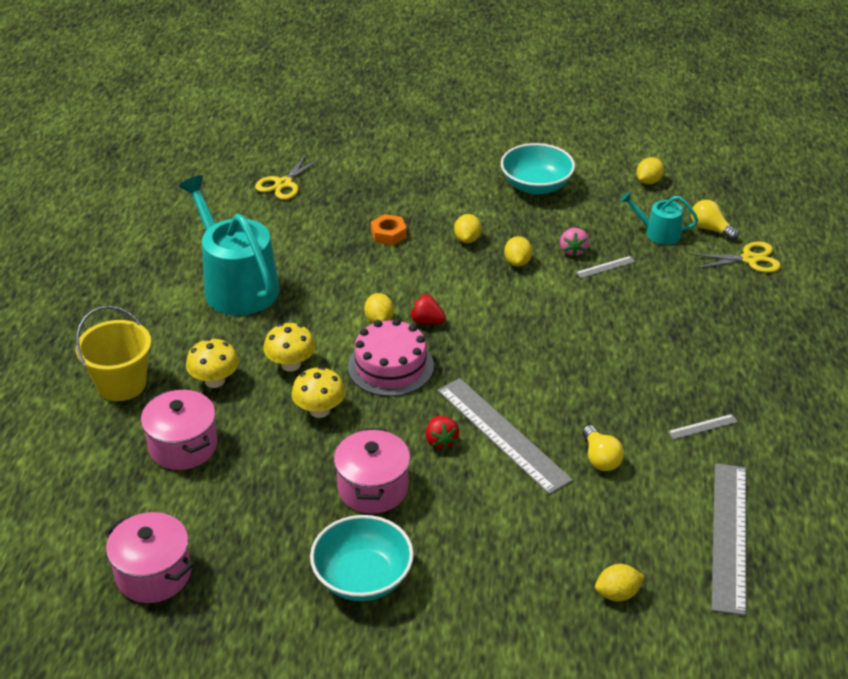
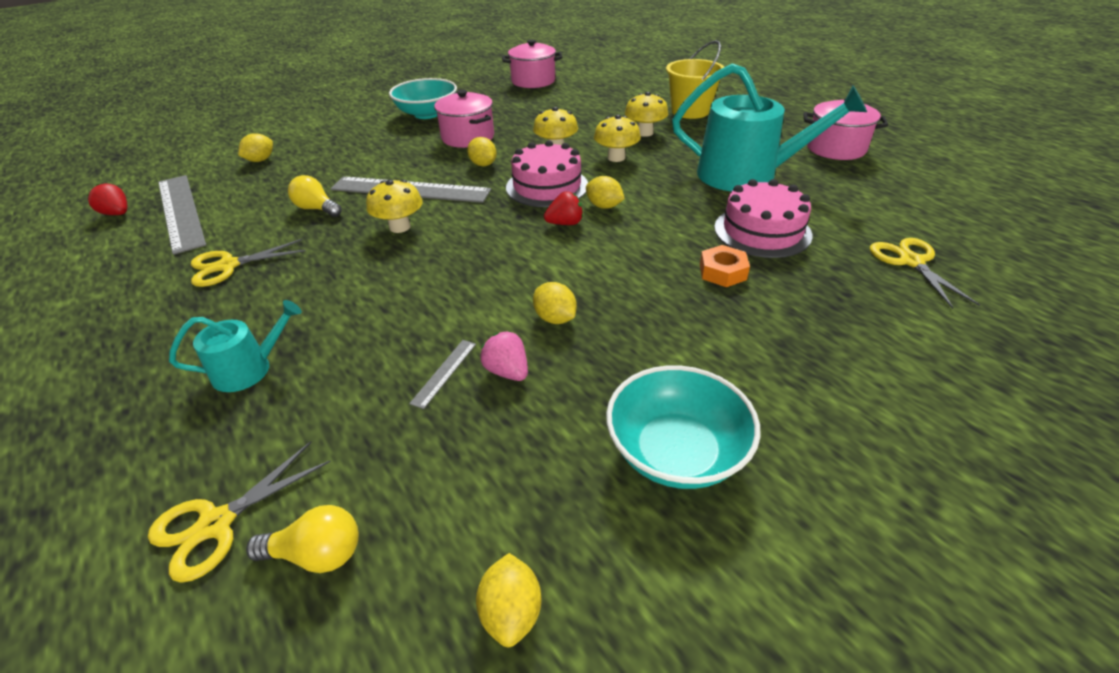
camera: 140 degrees right, 0 degrees up
(183, 446) = (604, 109): pink pot -> pink pot (835, 148)
(318, 242) = (762, 231): none -> pink cake
(441, 441) = (452, 169): red strawberry -> red strawberry (117, 214)
(467, 239) = (642, 313): yellow lemon -> yellow lemon (483, 164)
(547, 391) = (400, 227): none -> yellow mushroom
(658, 233) = (407, 481): turquoise watering can -> turquoise watering can (249, 369)
(702, 427) = (228, 266): grey ruler -> yellow scissors

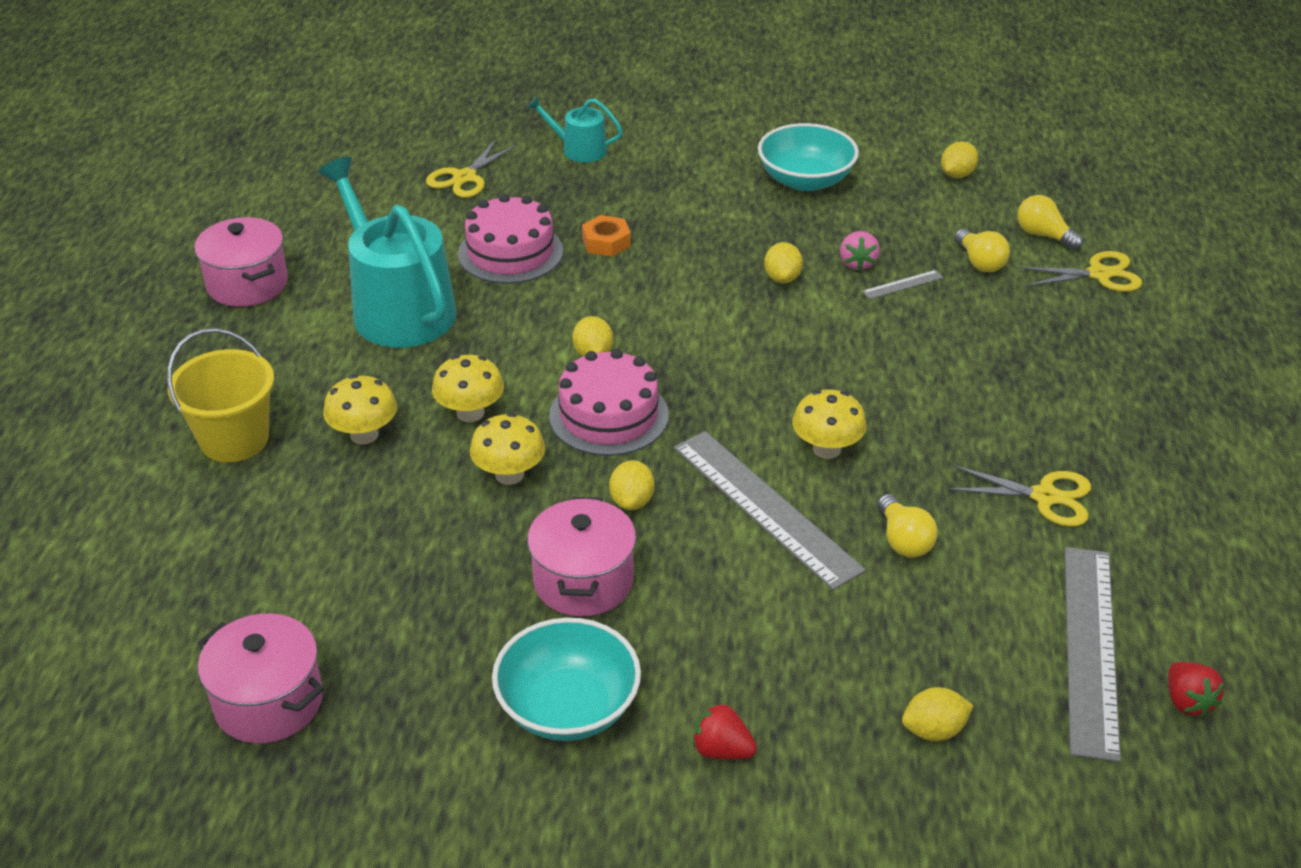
camera: 140 degrees left, 0 degrees up
(249, 369) = (1053, 362): turquoise watering can -> turquoise watering can (579, 150)
(380, 450) = (980, 262): none -> yellow light bulb
(565, 223) = (658, 356): red strawberry -> red strawberry (722, 750)

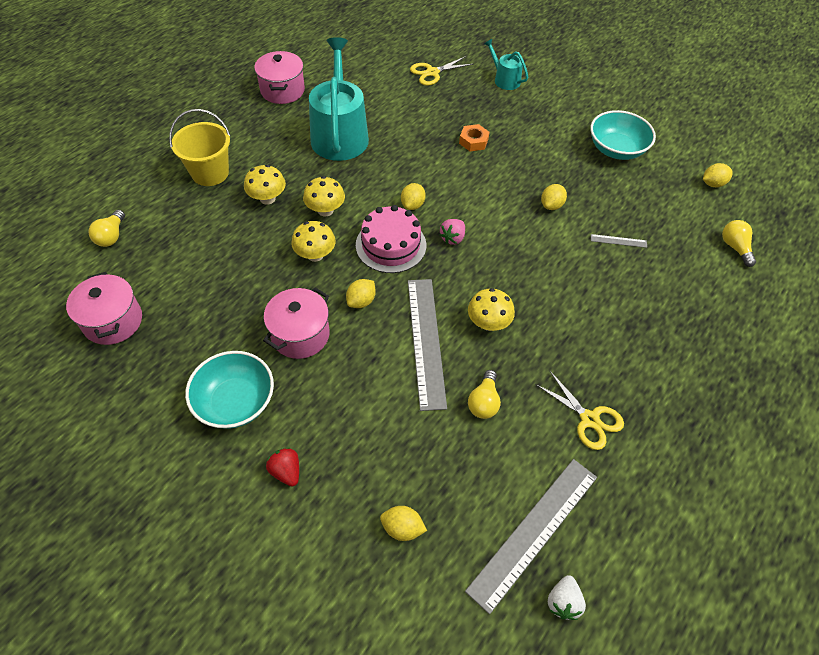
camera: 30 degrees right, 15 degrees up
(510, 252) = (419, 126): pink cake -> none
(857, 263) = (603, 215): pink strawberry -> pink strawberry (452, 238)
(980, 262) = (678, 247): yellow light bulb -> yellow light bulb (111, 236)
(1099, 274) = (750, 290): yellow scissors -> none
(1187, 702) = (563, 602): red strawberry -> white strawberry

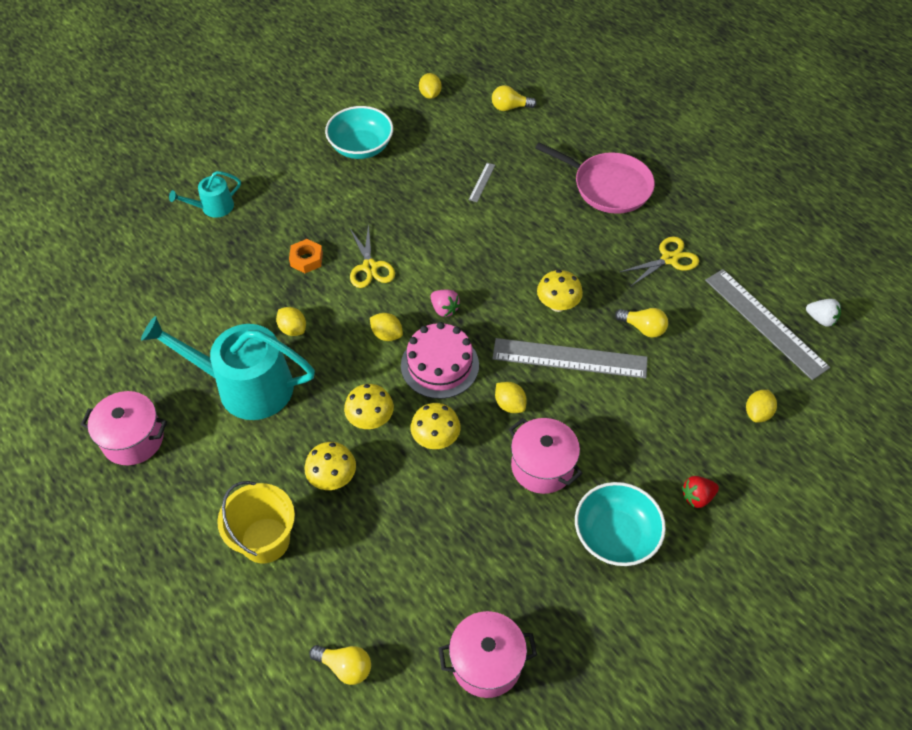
camera: 75 degrees left, 0 degrees up
(432, 72) = (170, 272): yellow scissors -> yellow scissors (370, 267)
(551, 205) = (422, 218): yellow lemon -> yellow lemon (293, 329)
(669, 349) = (608, 186): none -> pink pan

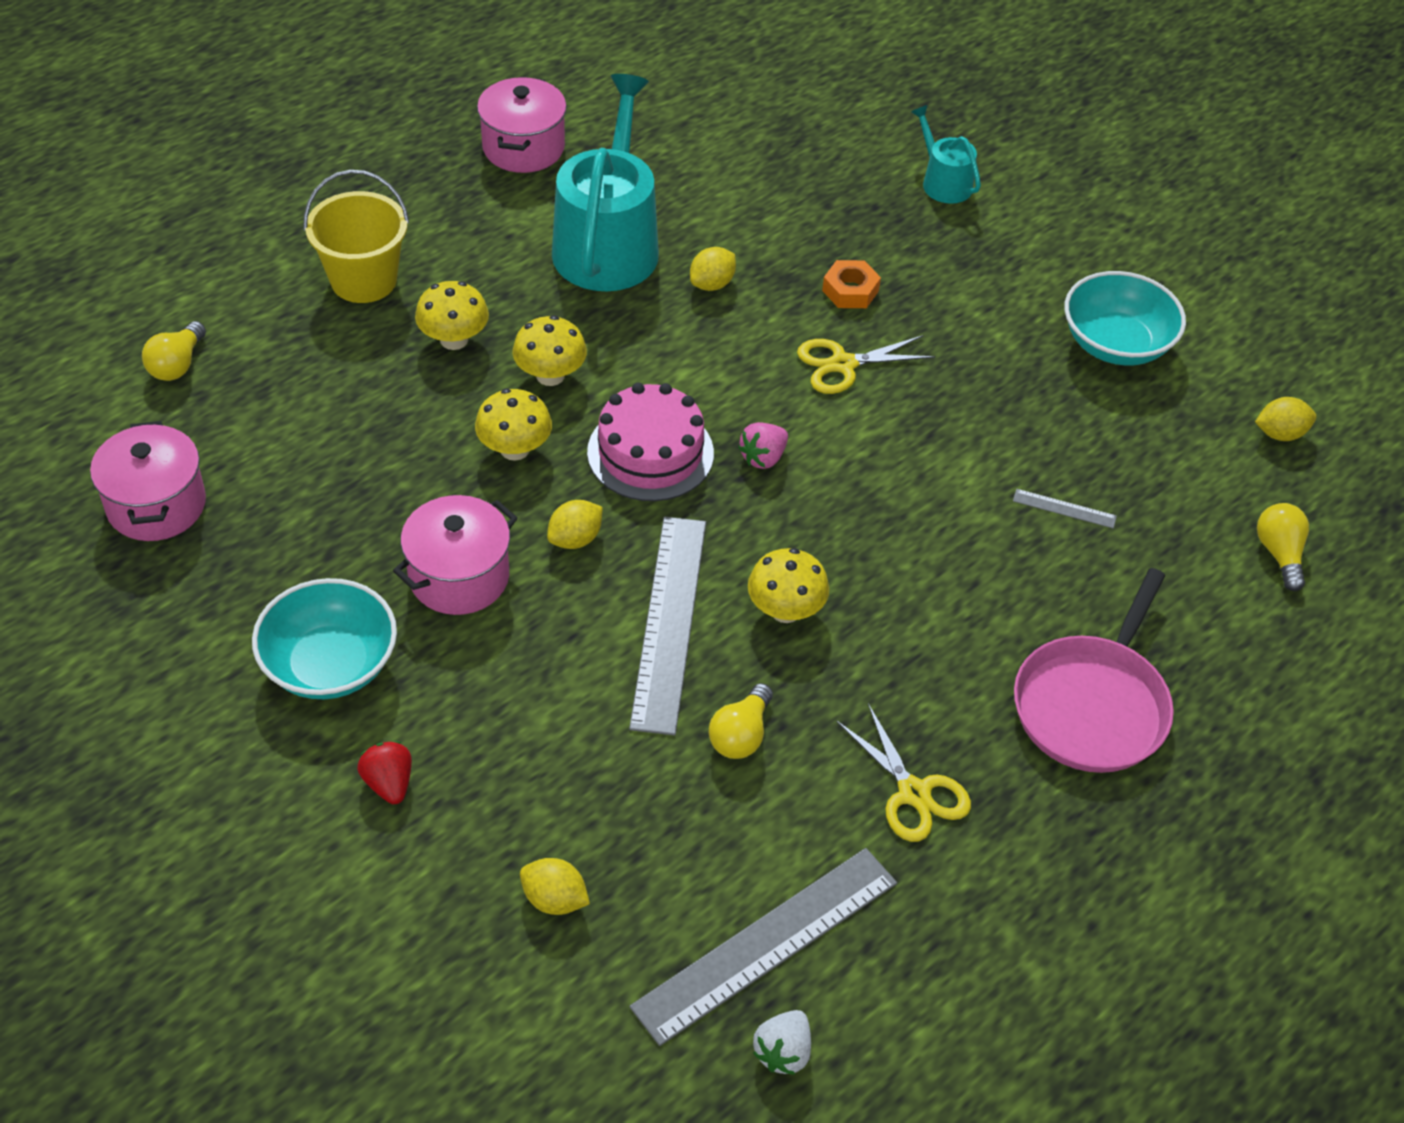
camera: 85 degrees right, 5 degrees down
(387, 334) = (707, 389): yellow lemon -> none

